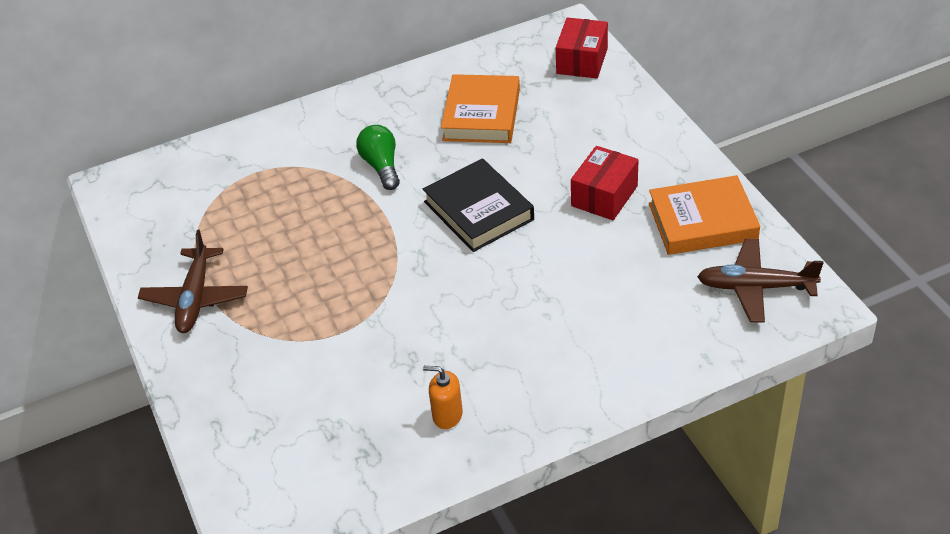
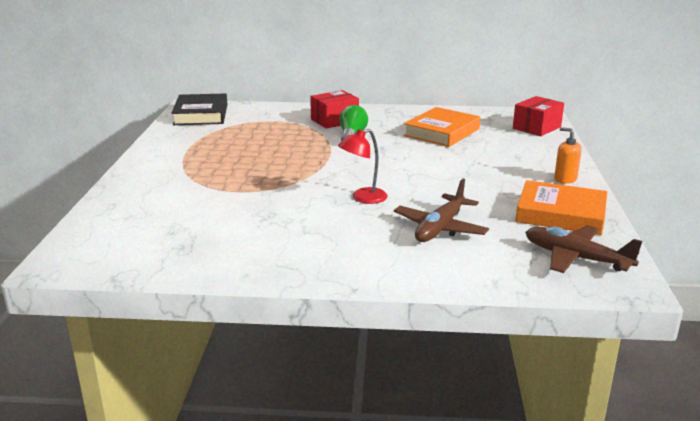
camera: 25 degrees right, 20 degrees down
(195, 298) = (174, 155): brown plane -> brown plane (440, 228)
(447, 415) = (259, 247): orange soap dispenser -> orange soap dispenser (565, 179)
(479, 211) = (394, 167): black book -> black book (201, 115)
(488, 283) = (363, 198): none -> red lamp
(604, 196) = (493, 183): red box -> red box (334, 120)

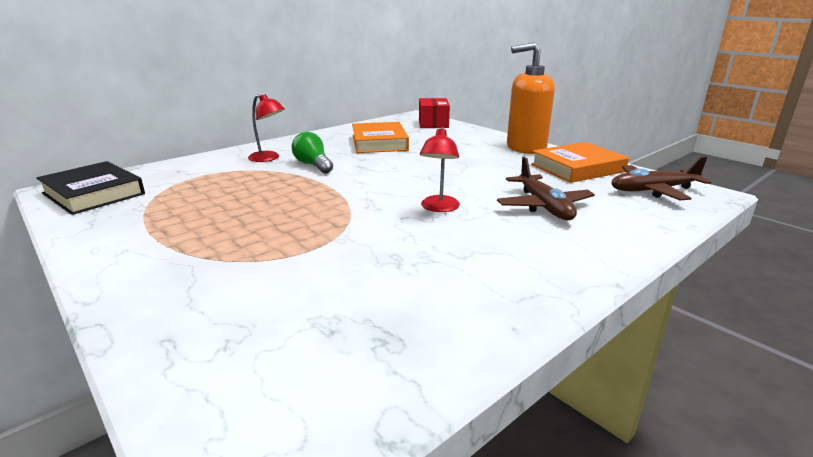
camera: 45 degrees left, 0 degrees up
(334, 120) = (269, 158): red box -> red lamp
(565, 179) = (525, 147): orange soap dispenser -> orange soap dispenser, size x2.15

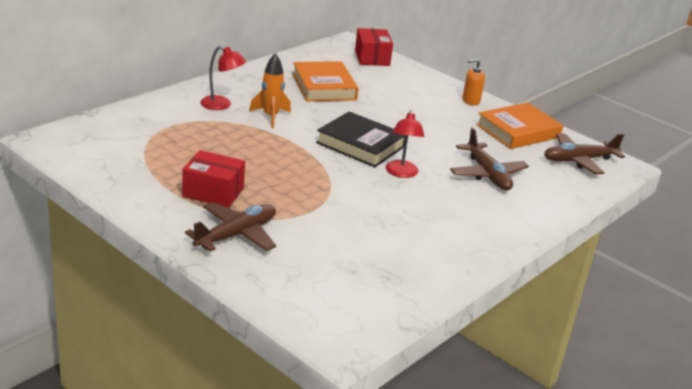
camera: 10 degrees left, 5 degrees up
(94, 193) = (84, 146): black book -> black book (360, 145)
(190, 282) = (236, 235): none -> brown plane
(199, 233) = (213, 192): none -> red box
(313, 165) = (270, 117): green light bulb -> orange rocket
(525, 147) = (470, 101): orange soap dispenser -> orange soap dispenser, size x0.46

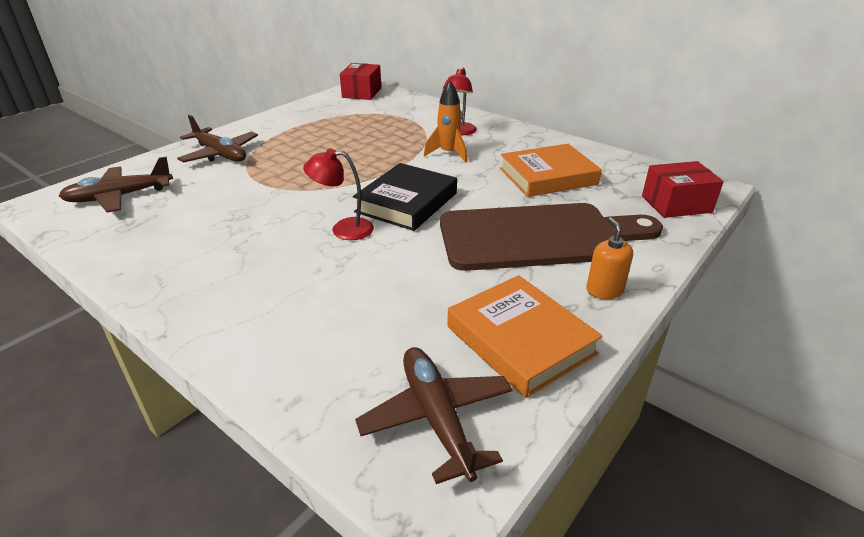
camera: 90 degrees right, 5 degrees up
(213, 192) = (290, 141): red box -> red box (362, 93)
(412, 107) = (538, 236): none -> brown cutting board
(487, 174) = (355, 298): brown plane -> brown plane (119, 197)

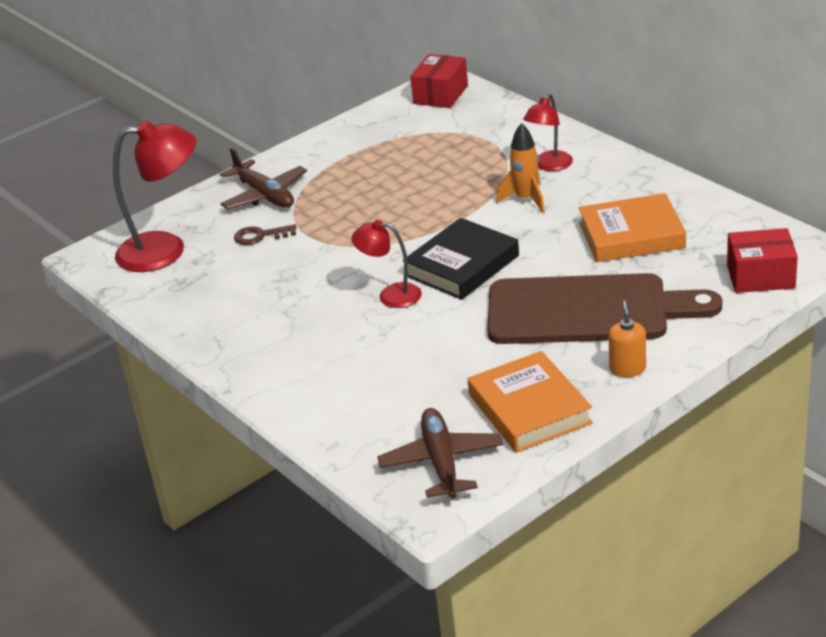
camera: 15 degrees right, 0 degrees up
(119, 197) = (165, 250): brown plane -> red lamp
(214, 184) = (260, 236): none -> brown key

